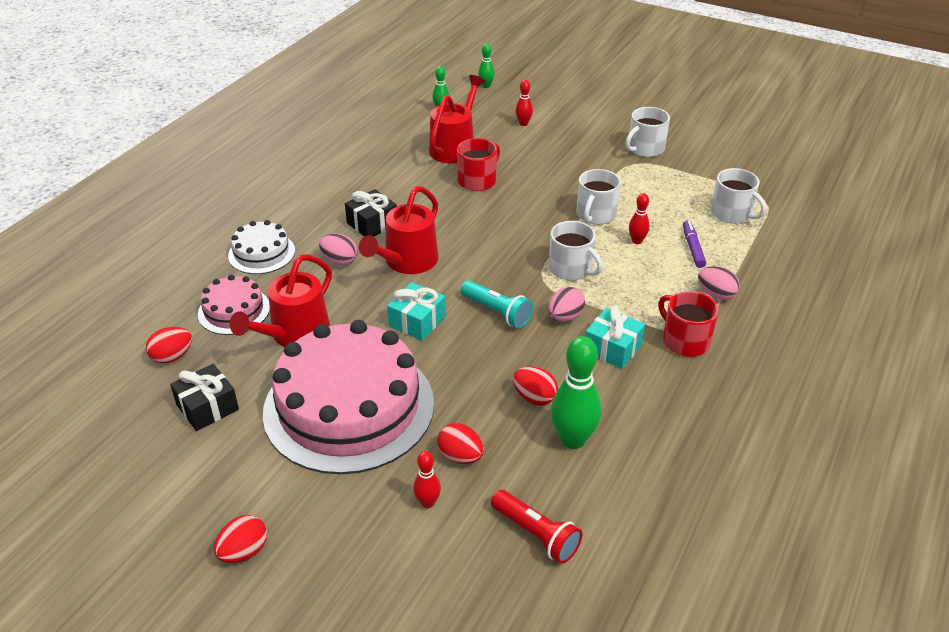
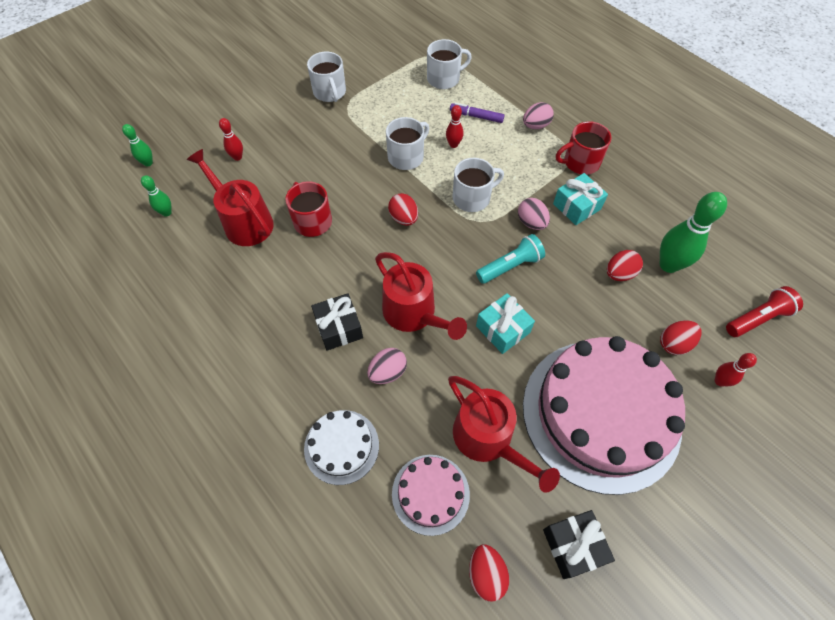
camera: 70 degrees left, 20 degrees up
(244, 551) = (759, 540): red egg -> red egg (404, 218)
(595, 214) = (406, 157): white mug -> white mug turned 90 degrees counterclockwise

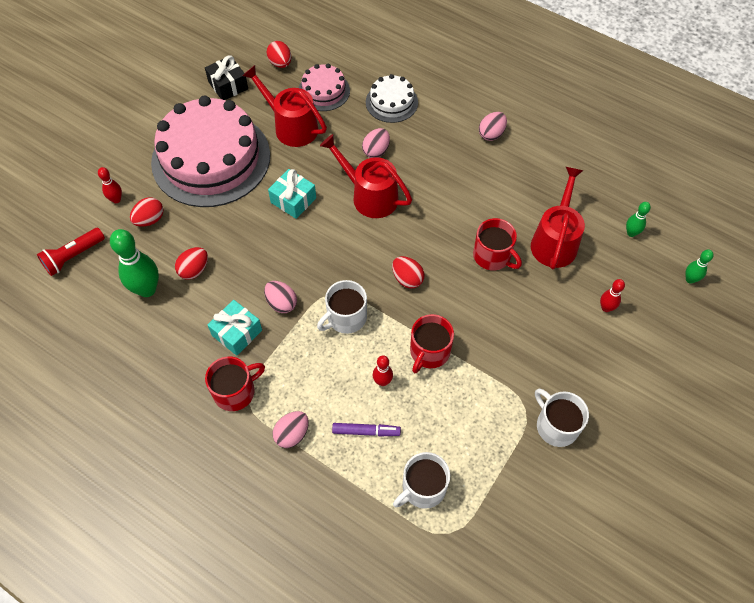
camera: 165 degrees right, 0 degrees up
(237, 361) = (491, 134): none -> pink egg
(244, 221) = (555, 241): red watering can -> red watering can turned 105 degrees counterclockwise
(339, 328) = (426, 172): black gift -> none
(406, 157) = (429, 352): white mug -> red mug
(510, 266) = (296, 255): turquoise flashlight -> none

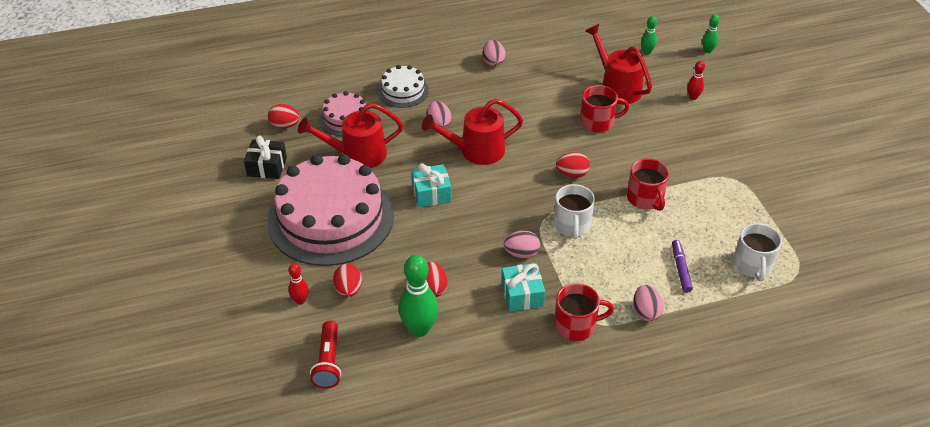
camera: 50 degrees left, 15 degrees down
(235, 391) = (576, 325): red mug -> red mug turned 75 degrees clockwise
(366, 431) = (680, 269): purple marker -> purple marker turned 45 degrees counterclockwise
(382, 381) = (647, 236): red bowling pin -> none
(556, 425) = (761, 172): white mug -> none

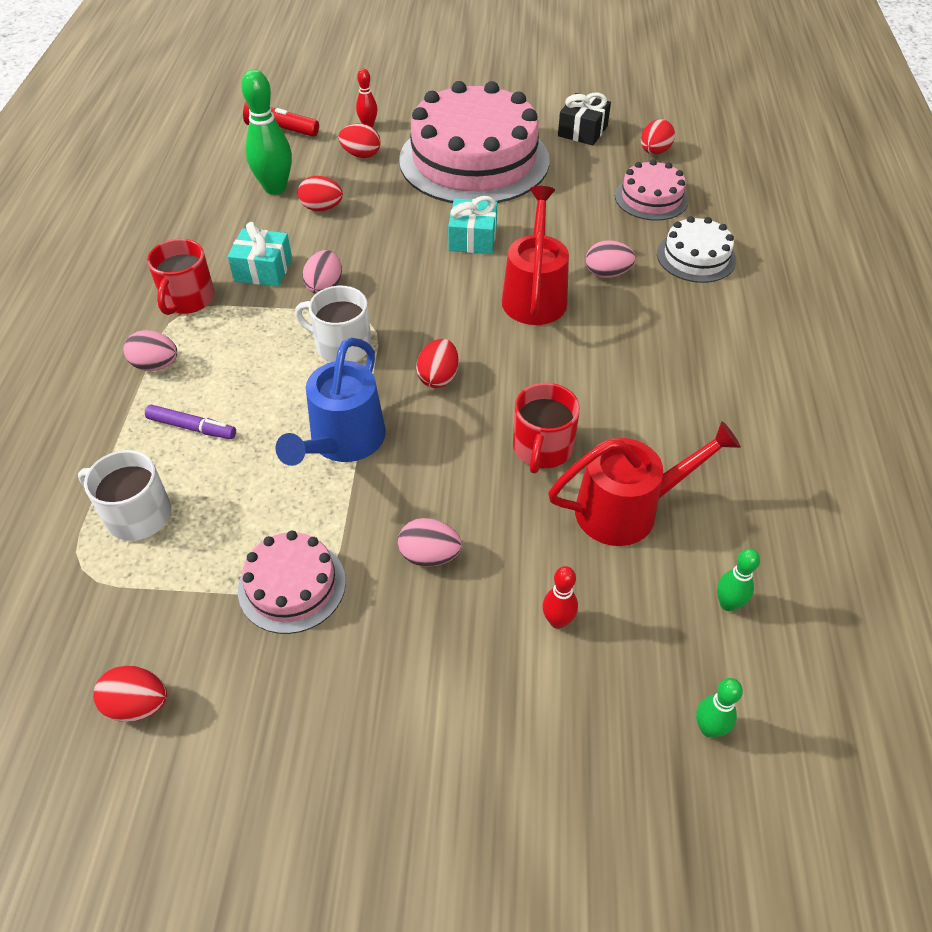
camera: 110 degrees right, 5 degrees up
(357, 155) = (574, 195): red watering can -> none
(493, 62) = (746, 368): pink egg -> pink egg (429, 556)
(645, 198) = (343, 442): red mug -> blue watering can
(743, 186) = (292, 585): none -> pink cake
(839, 215) = (138, 705): none -> red egg

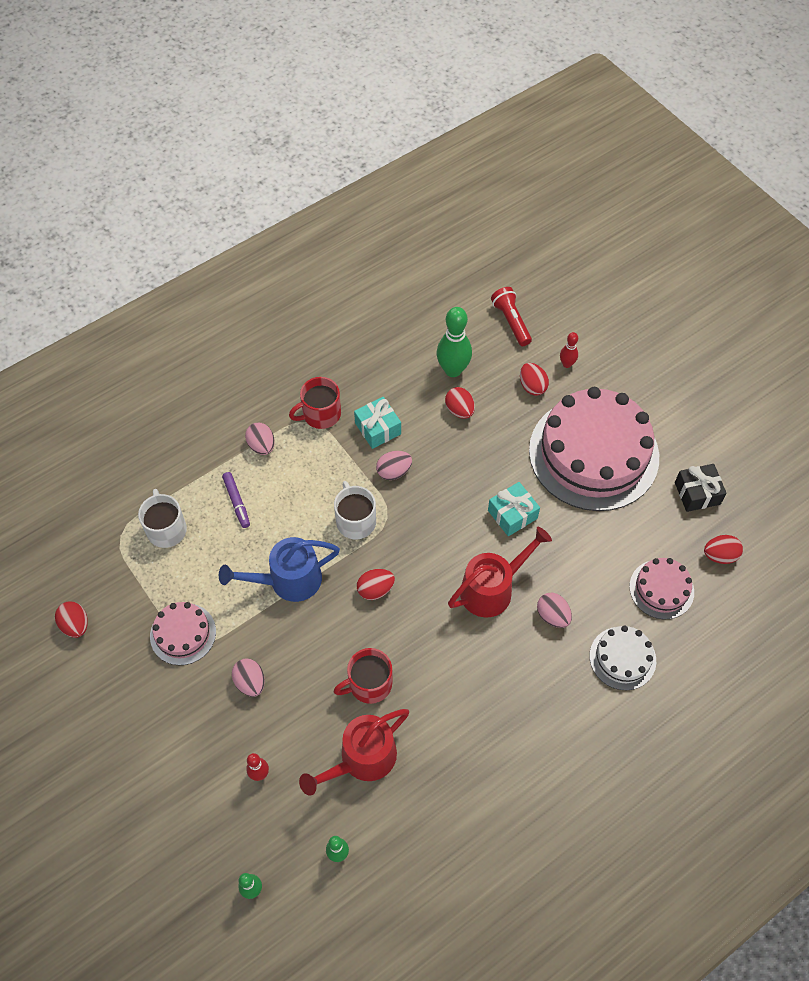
camera: 50 degrees right, 10 degrees up
(627, 509) = (362, 759): red watering can -> red watering can turned 105 degrees clockwise

